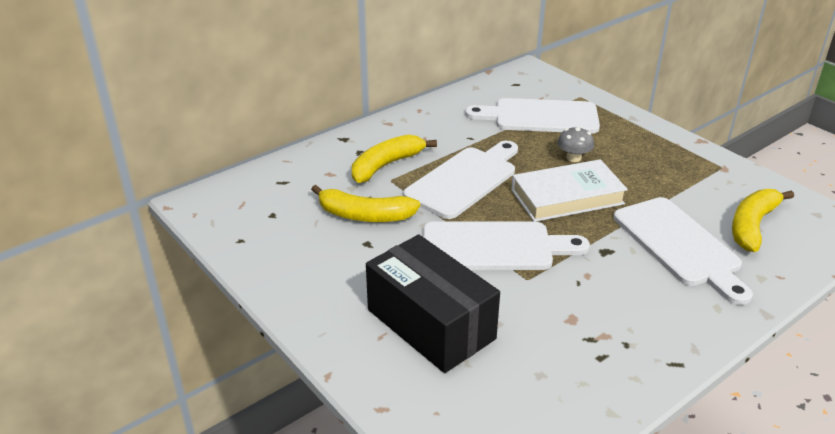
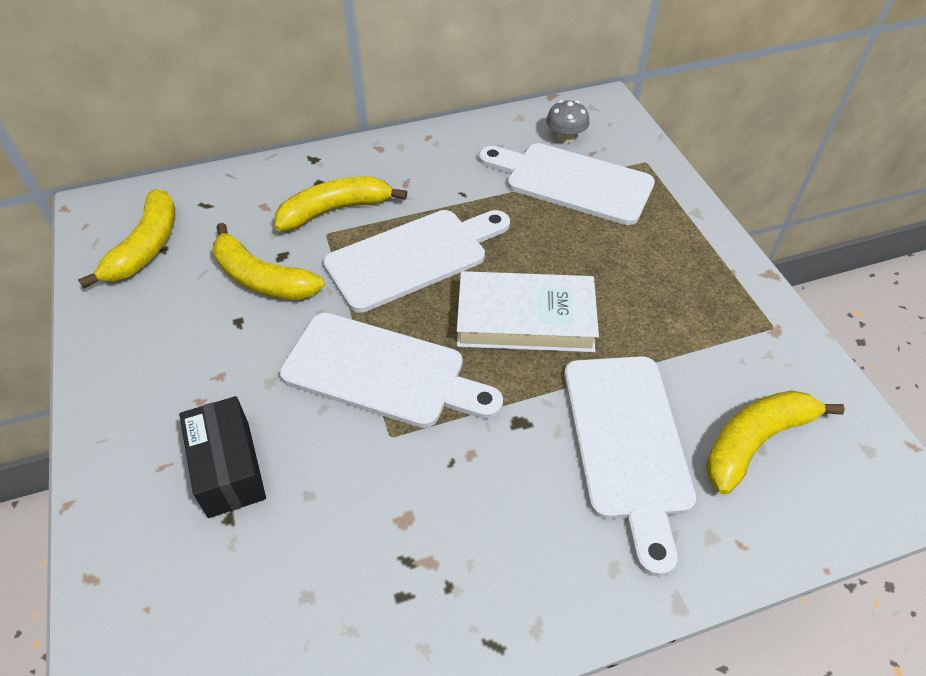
camera: 20 degrees right, 15 degrees up
(257, 216) = (146, 247): none -> yellow banana
(430, 324) = (229, 468): black box -> black box, size x0.62
(573, 158) = (574, 258): grey mushroom -> grey mushroom (565, 137)

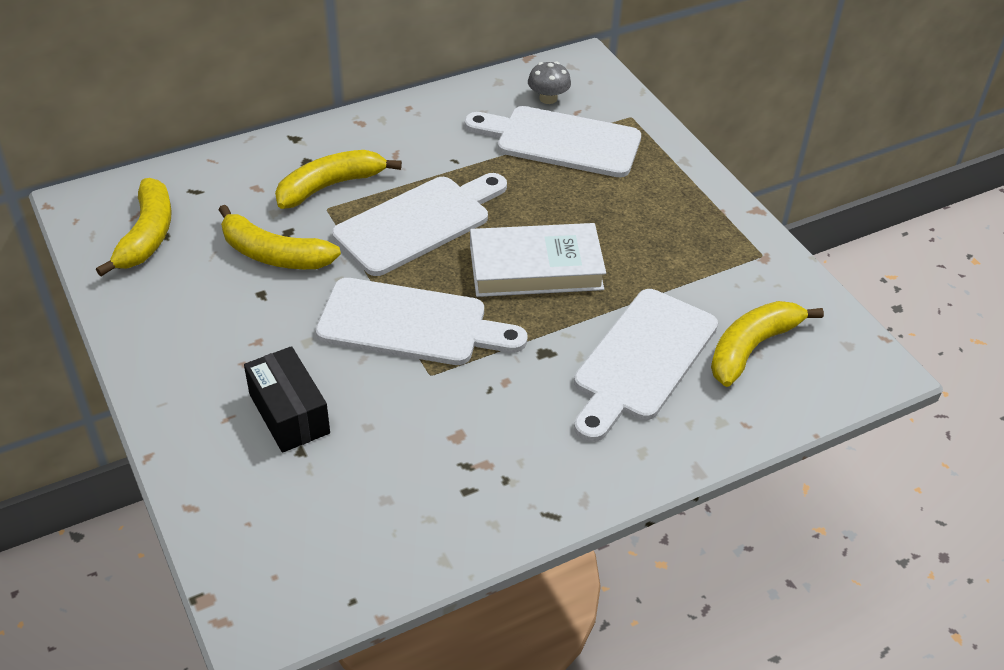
camera: 10 degrees left, 5 degrees down
(627, 443) = (642, 360): white cutting board -> white cutting board turned 45 degrees clockwise

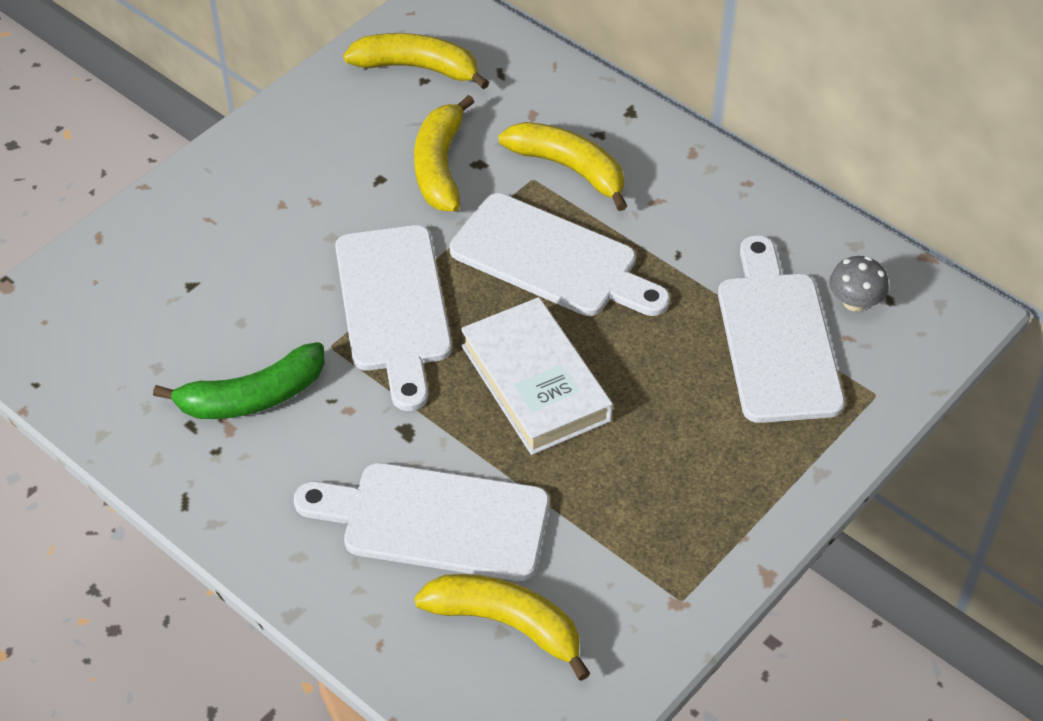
camera: 70 degrees right, 5 degrees up
(147, 235) = (417, 68): yellow banana -> yellow banana turned 150 degrees counterclockwise
(289, 413) = (232, 260): black box -> none
(458, 439) = (252, 397): none -> green banana

